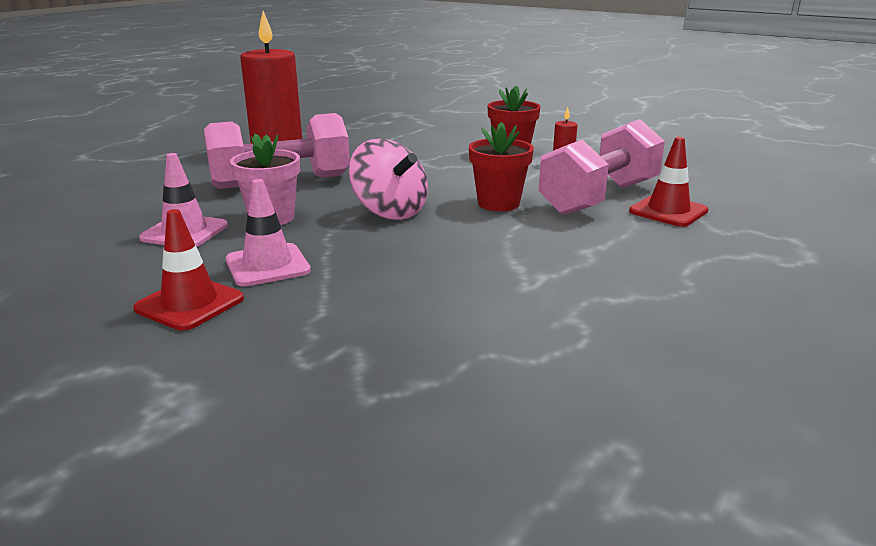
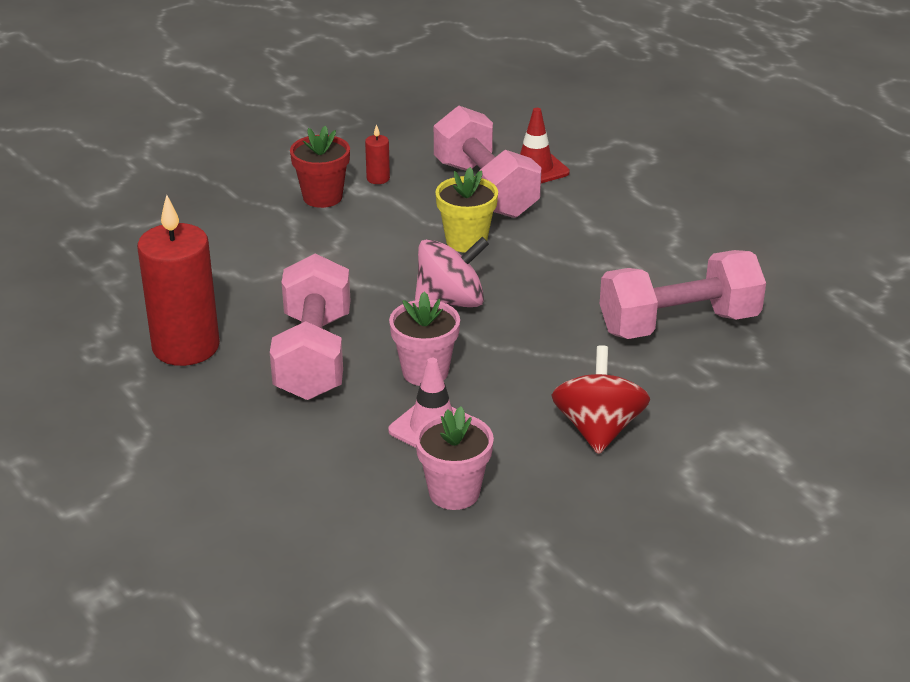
camera: 70 degrees left, 10 degrees up
(82, 253) = (454, 492): none -> pink flower pot
(189, 304) = (598, 429): red traffic cone -> red spinning top
(267, 265) = (541, 384): pink traffic cone -> none
(428, 324) = (679, 324): none -> pink dumbbell
(498, 203) = (466, 241): red flower pot -> yellow flower pot

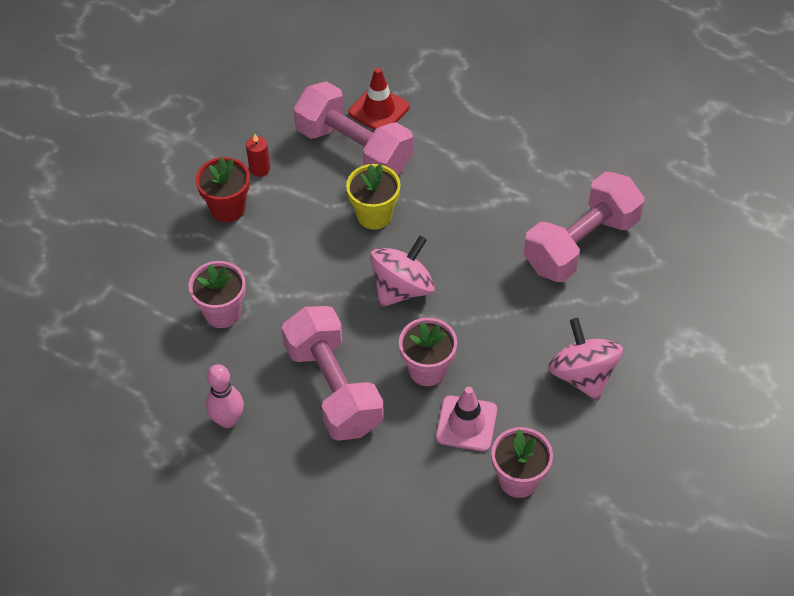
camera: 25 degrees left, 20 degrees up
(186, 347) = (228, 420): red candle -> pink bowling pin
(251, 268) = (222, 312): none -> pink flower pot
(598, 429) = (582, 375): red spinning top -> pink spinning top

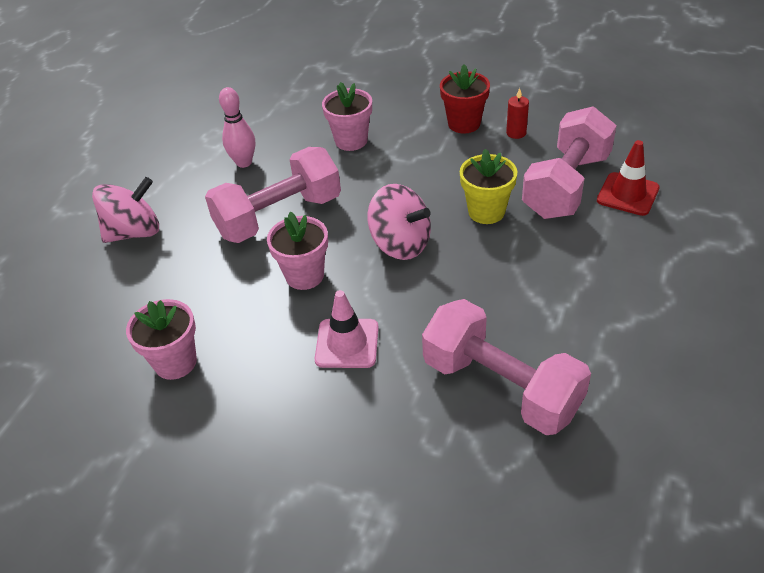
camera: 85 degrees right, 10 degrees down
(466, 423) = (242, 313): pink traffic cone -> pink traffic cone (347, 343)
(582, 375) = (310, 406): pink spinning top -> pink spinning top (134, 232)

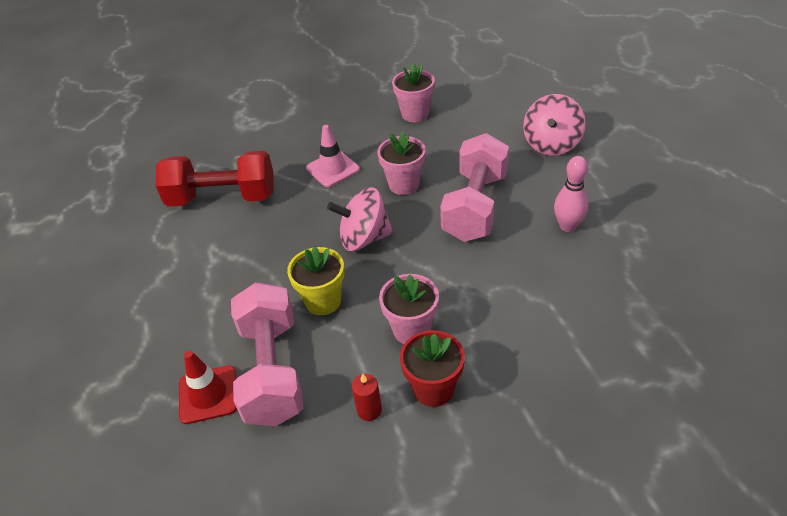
camera: 140 degrees right, 0 degrees up
(351, 141) = (514, 299): pink flower pot -> pink flower pot (411, 330)
(501, 387) = (222, 198): pink dumbbell -> red dumbbell

